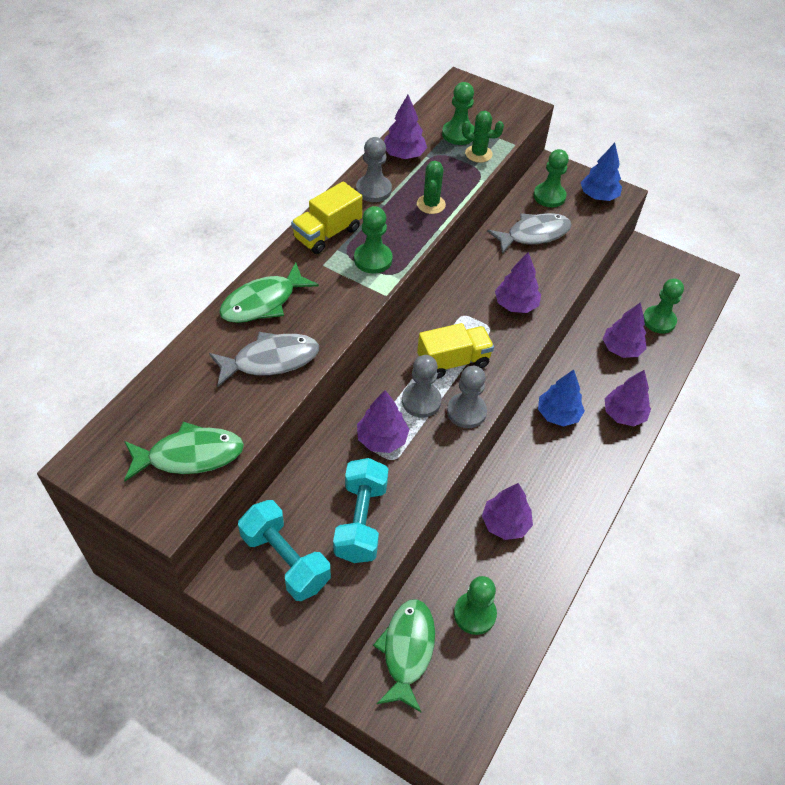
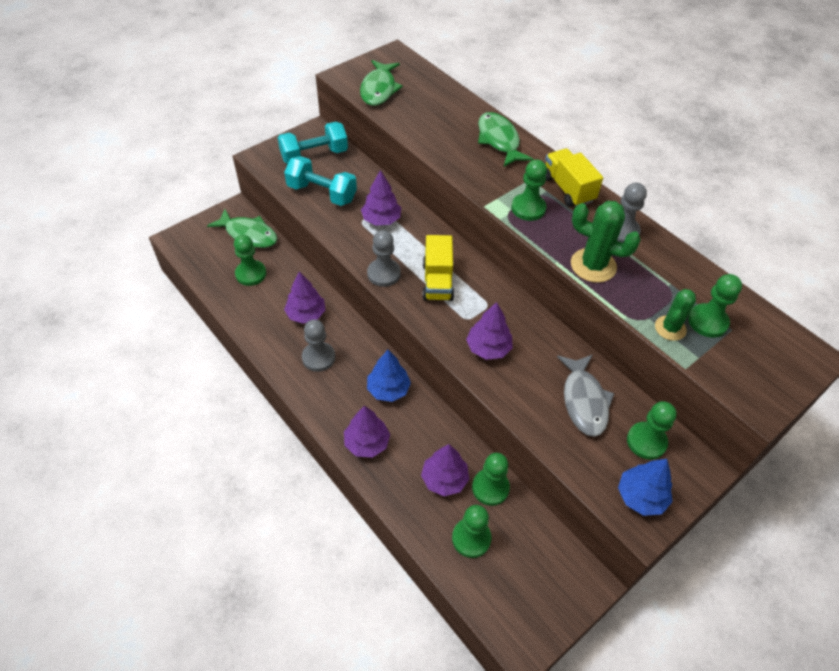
camera: 110 degrees right, 0 degrees up
(270, 360) = (441, 134): grey fish -> none
(404, 155) = (674, 267): purple tree -> none
(421, 401) = (405, 250): grey pawn -> grey pawn (318, 357)
(431, 204) = (593, 265): green cactus -> green cactus, size x1.57
(609, 317) = (490, 488): none -> green pawn

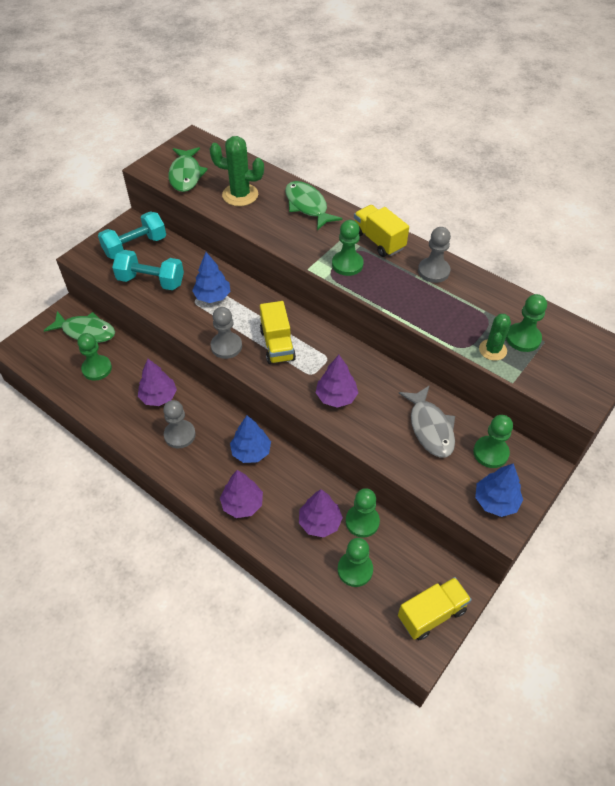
camera: 10 degrees left, 0 degrees up
(381, 219) = (212, 296): purple tree -> blue tree
(545, 605) = (431, 614): none -> yellow truck
(593, 265) = (415, 306): green cactus -> green cactus (240, 195)

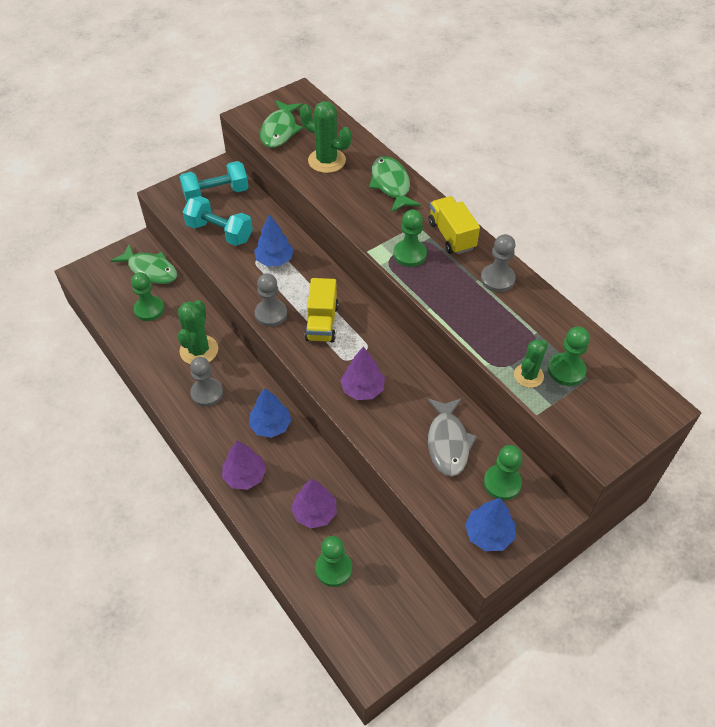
camera: 15 degrees right, 0 degrees up
(159, 397) = (199, 350): purple tree -> green cactus
(362, 521) = (357, 522): green pawn -> none
(431, 614) = (395, 633): yellow truck -> none

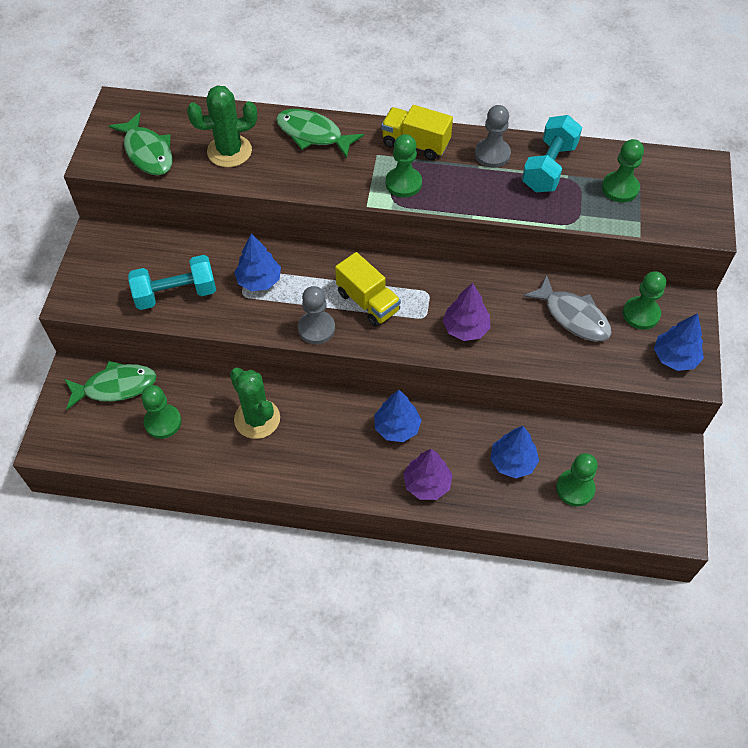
camera: 45 degrees left, 5 degrees up
(207, 393) = (311, 447): grey pawn -> none
(216, 194) = (124, 261): turquoise dumbbell -> turquoise dumbbell (549, 167)
(315, 513) = (512, 462): purple tree -> blue tree
(528, 375) = (601, 212): green cactus -> none

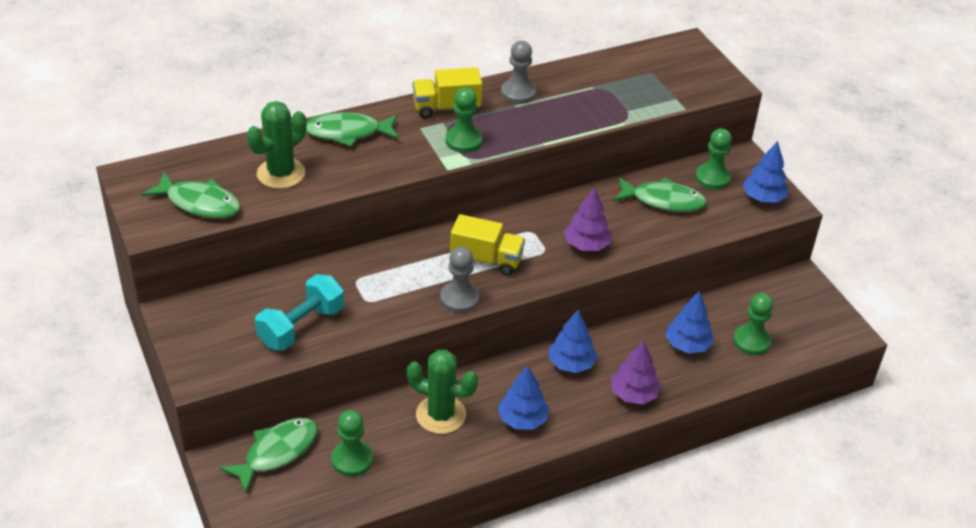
camera: 35 degrees left, 15 degrees down
(259, 280) = (372, 283): blue tree -> blue tree (522, 419)
(549, 167) = (572, 86): turquoise dumbbell -> none
(573, 316) = (663, 201): grey fish -> green fish
(620, 188) = (640, 81): green pawn -> none

